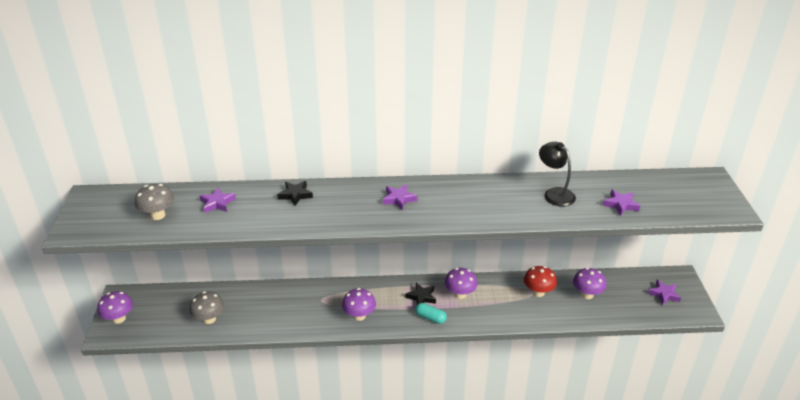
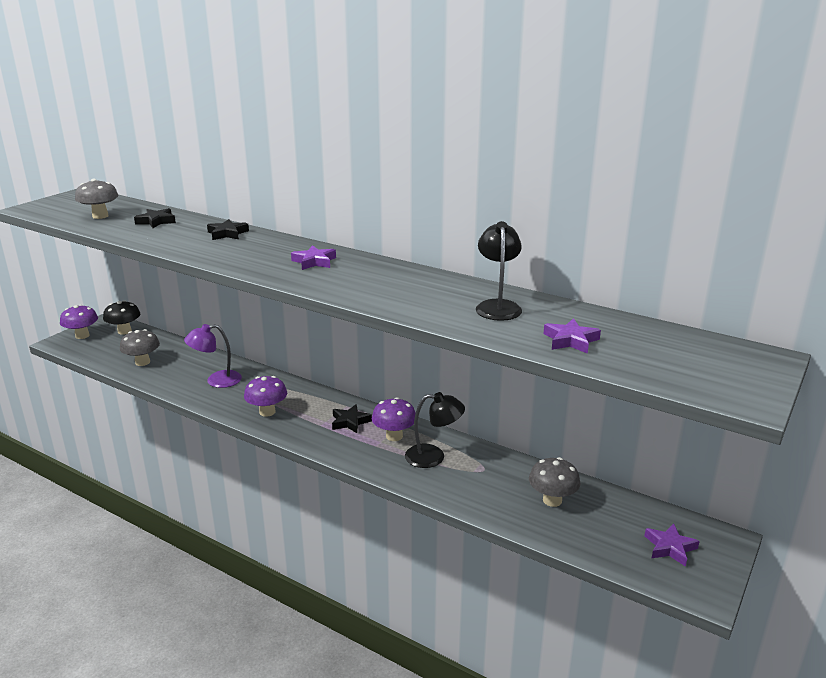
camera: 35 degrees right, 10 degrees down
(151, 298) = (124, 331): none -> black mushroom
(217, 203) = (156, 221): purple star -> black star
(290, 308) = (216, 381): none -> purple lamp
(430, 318) = (333, 443): turquoise capsule -> none
(498, 297) = (433, 457): none -> black lamp
(538, 292) = (489, 472): red mushroom -> none
(587, 294) = (552, 500): purple mushroom -> grey mushroom

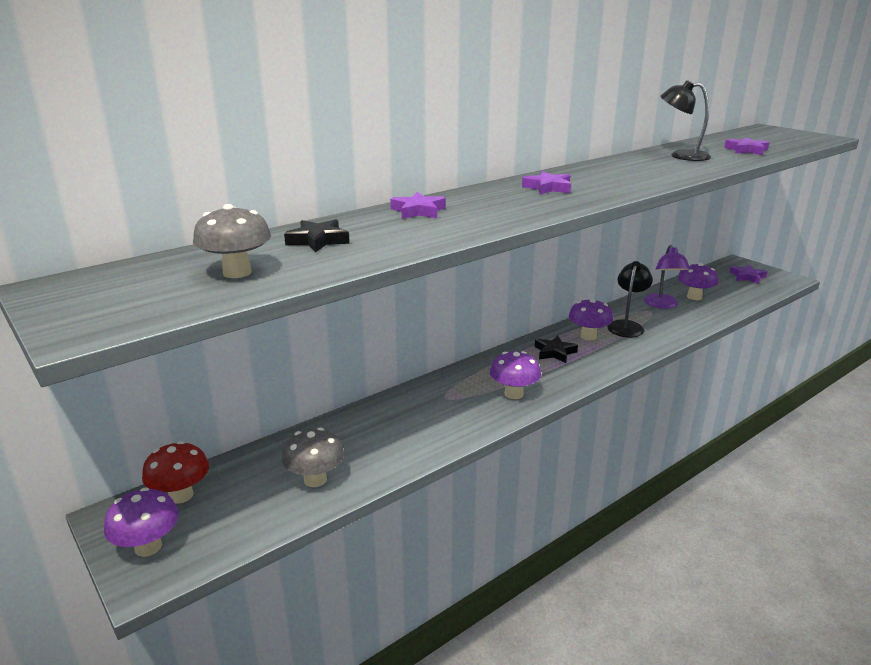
camera: 70 degrees left, 0 degrees up
(124, 331) = (181, 495): black mushroom -> red mushroom
(216, 381) = (417, 420): purple lamp -> purple lamp (662, 305)
(227, 234) = (418, 211): black star -> purple star
(552, 500) = (694, 297): grey mushroom -> purple mushroom

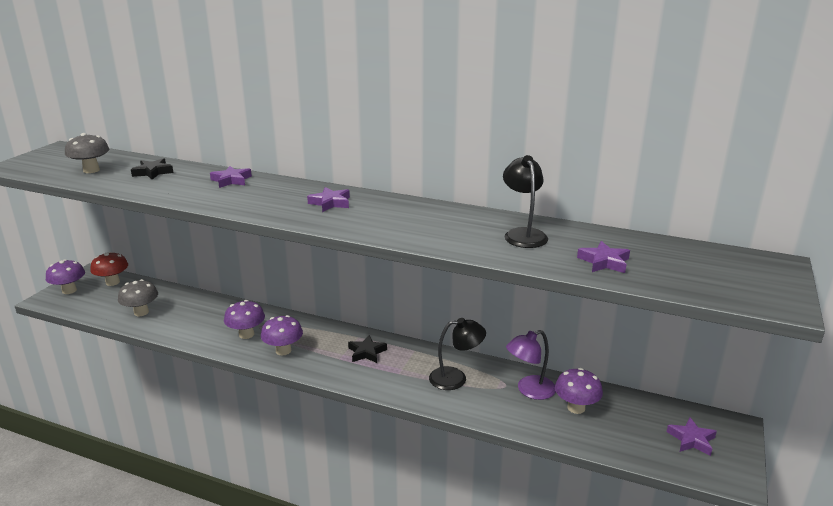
camera: 60 degrees right, 0 degrees up
(588, 336) = (413, 362): purple mushroom -> purple mushroom (246, 334)

